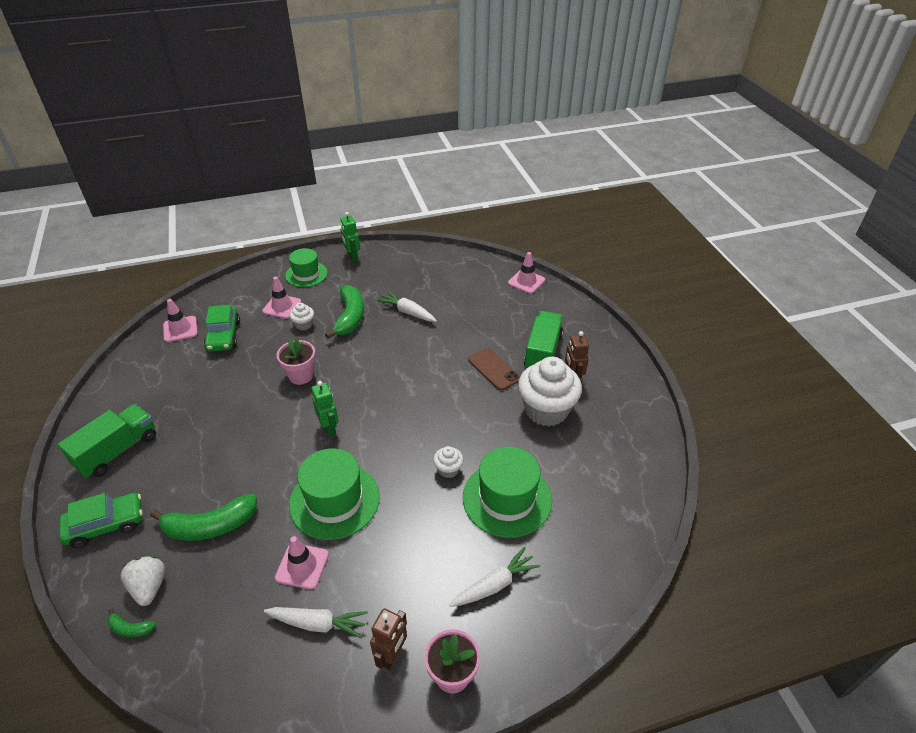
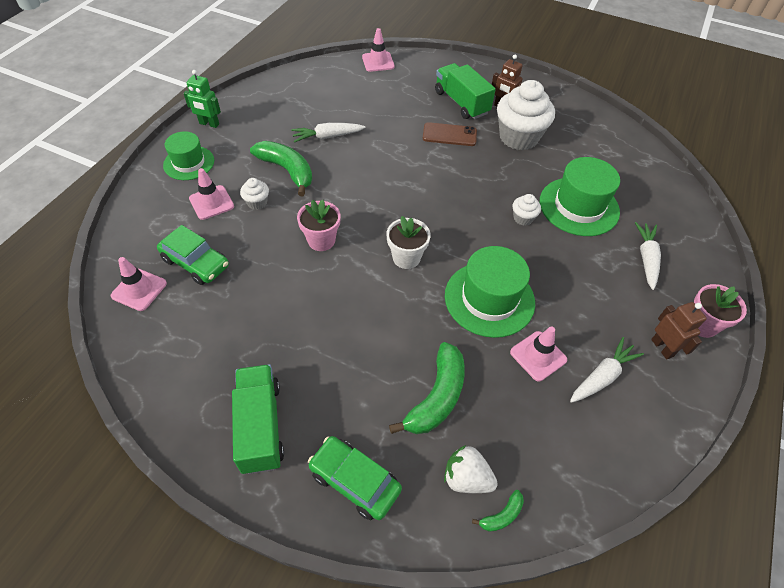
camera: 50 degrees left, 10 degrees up
(106, 525) = (354, 481): green car -> green car turned 75 degrees counterclockwise
(329, 428) = (406, 258): green robot -> white flower pot

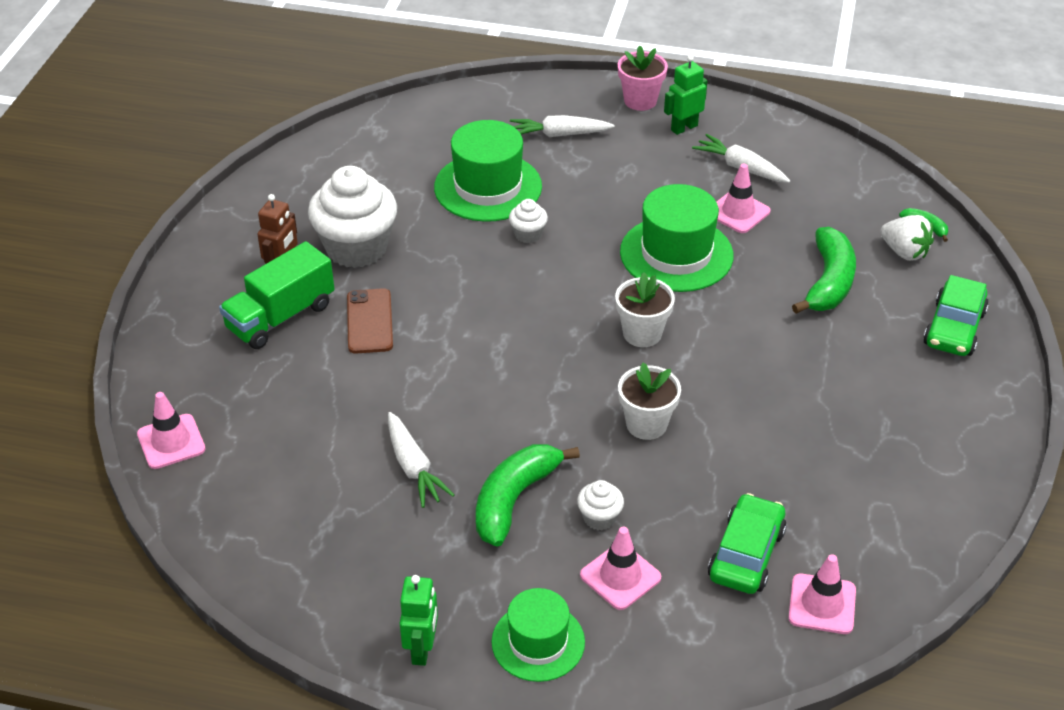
camera: 100 degrees left, 10 degrees down
(260, 426) = (940, 415): green truck -> none
(321, 240) = (646, 424): pink flower pot -> white flower pot
(436, 397) = (828, 282): green banana -> green banana turned 90 degrees clockwise
(466, 478) = (904, 252): white strawberry -> white strawberry turned 60 degrees counterclockwise
(662, 348) = (684, 128): brown robot -> green robot

